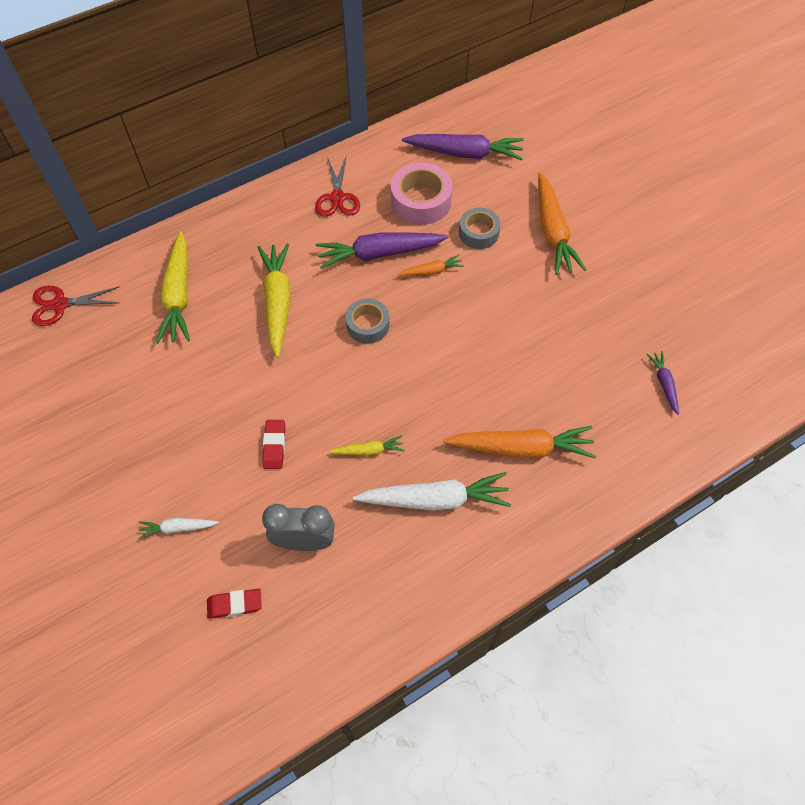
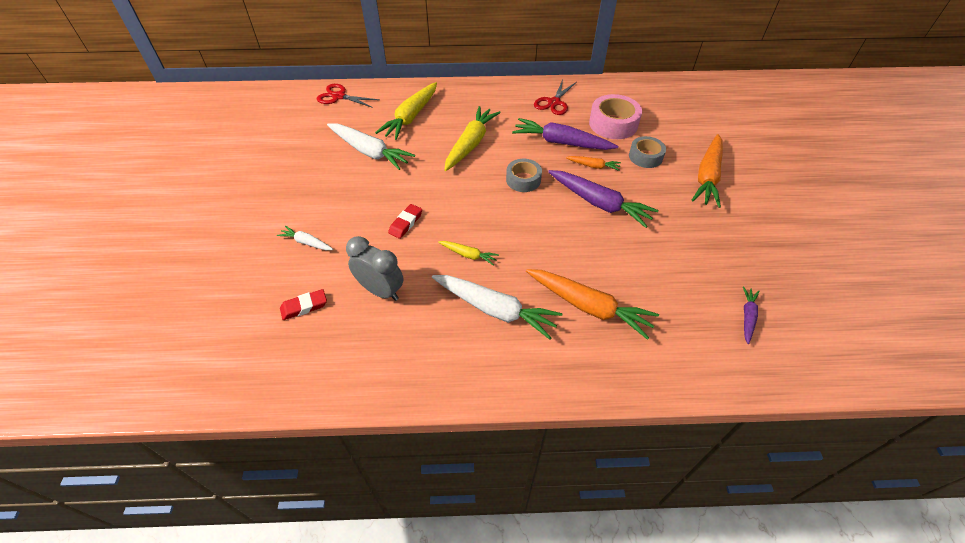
camera: 30 degrees right, 10 degrees down
(163, 370) = (370, 152): none -> white carrot
(235, 604) = (304, 306): red eraser -> red eraser turned 45 degrees counterclockwise
(465, 153) = (665, 108): purple carrot -> purple carrot (599, 203)

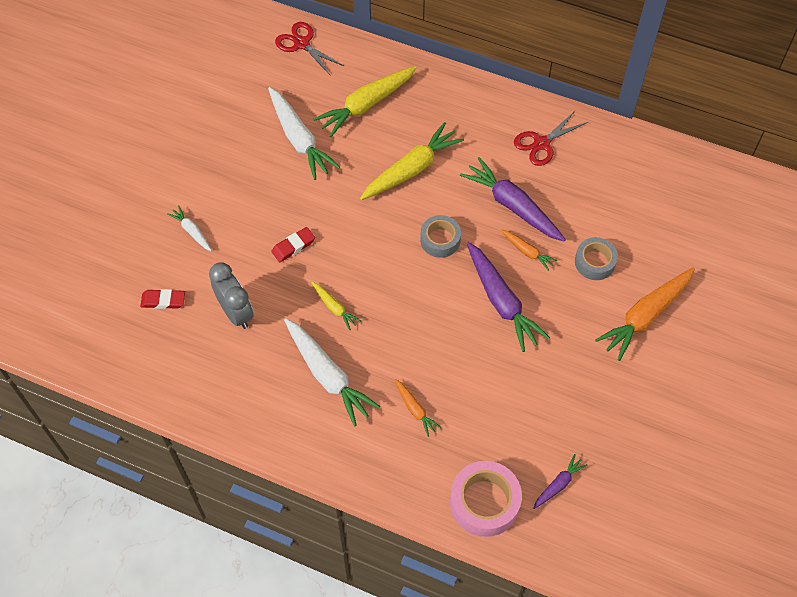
camera: 25 degrees right, 10 degrees up
(589, 306) = (415, 409): orange carrot -> orange carrot, size x0.50
(613, 124) = (590, 202): pink tape -> pink tape (484, 502)

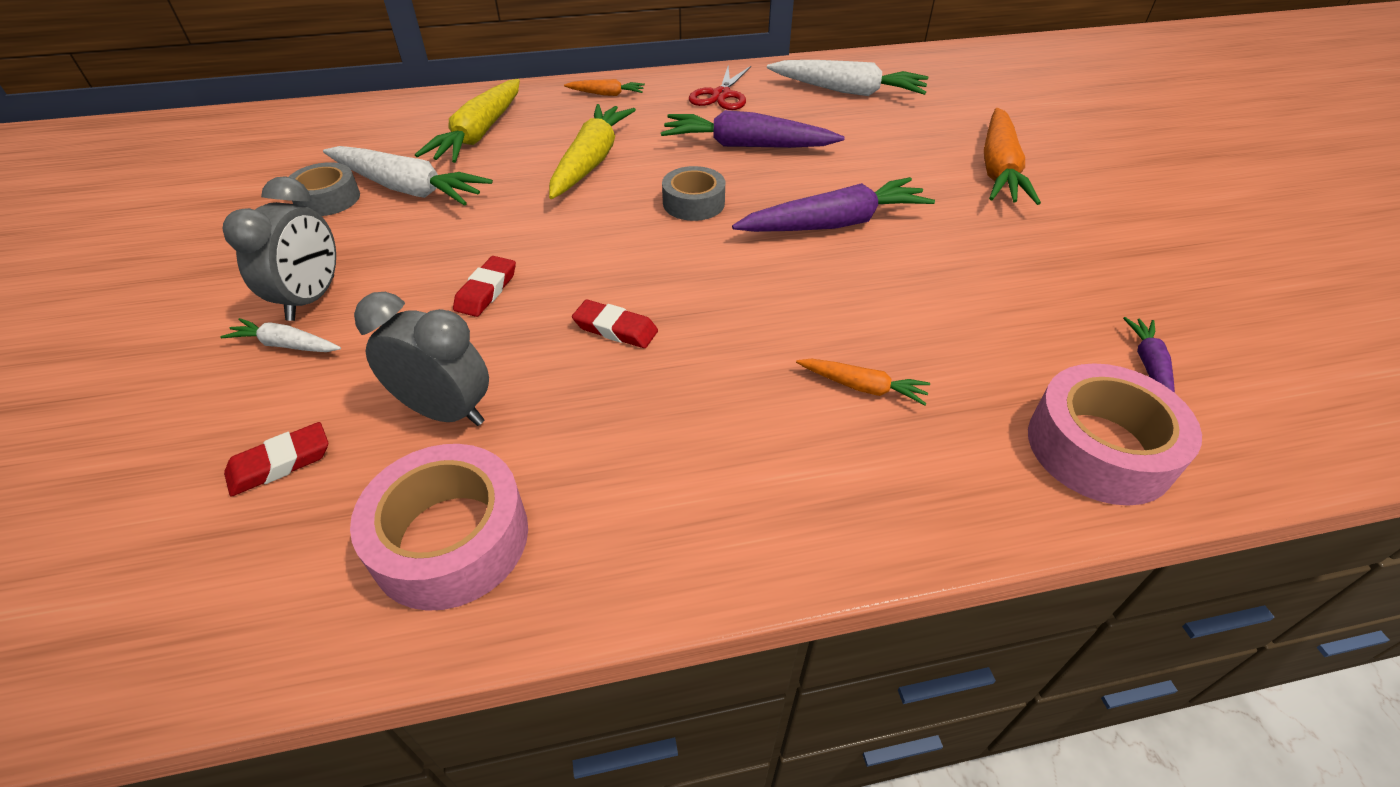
camera: 35 degrees left, 15 degrees down
(205, 376) = (451, 539): none -> pink tape
(215, 205) = (312, 298): none -> grey clock
(301, 43) = (346, 116): red scissors -> none
(328, 375) = (685, 416): white carrot -> white carrot (848, 91)
(335, 308) = (615, 329): yellow carrot -> red eraser
(502, 301) = (834, 223): purple carrot -> purple carrot turned 45 degrees counterclockwise
(527, 252) = (809, 172): orange carrot -> orange carrot (606, 94)
(595, 262) = (890, 152): grey tape -> grey tape (327, 199)

